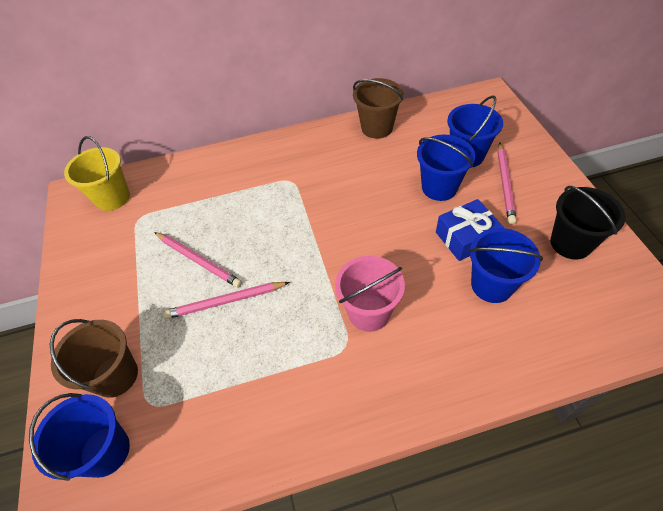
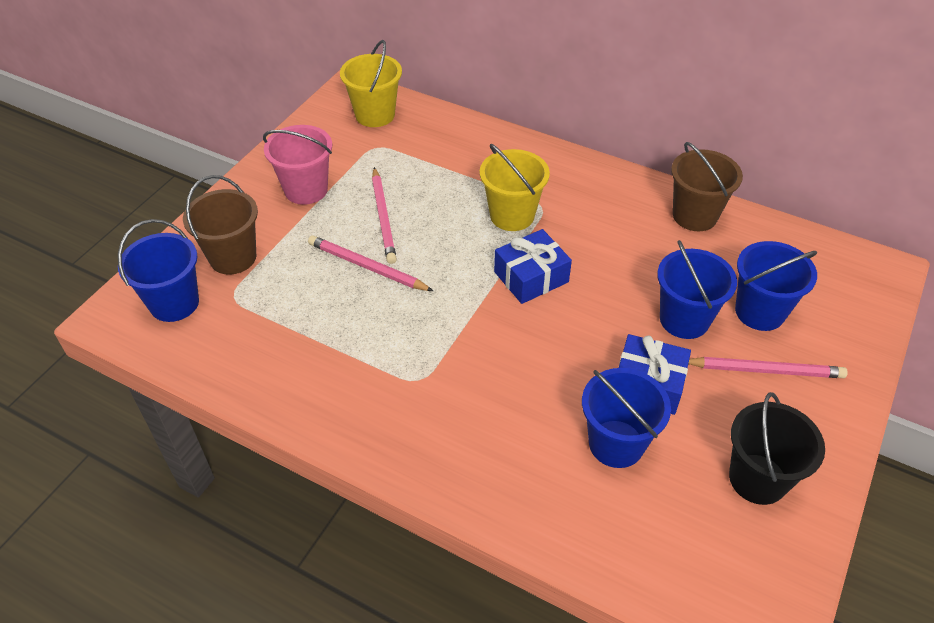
camera: 40 degrees right, 5 degrees down
(279, 199) = (512, 215): none -> yellow bucket
(334, 227) = (531, 277): none -> blue gift
(369, 312) = (471, 370): pink bucket -> pink bucket (306, 190)
(505, 184) = (765, 370): pink pencil -> pink pencil turned 135 degrees counterclockwise

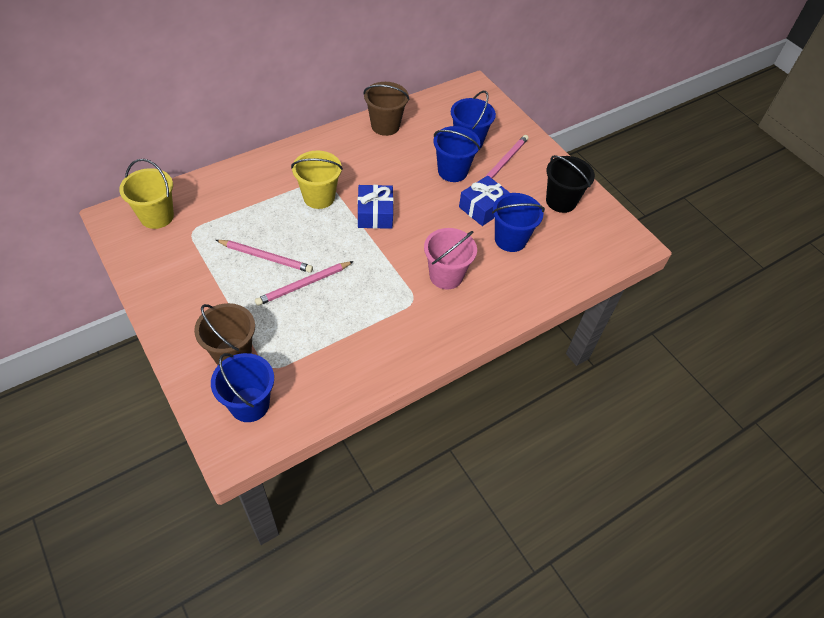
camera: 65 degrees left, 5 degrees up
(306, 190) = (200, 286): pink bucket -> pink bucket (446, 276)

